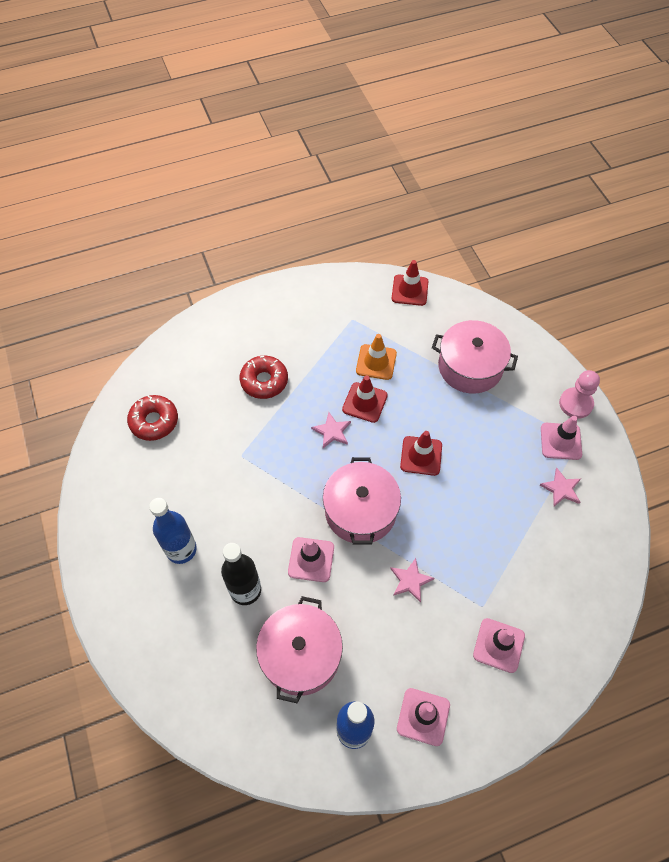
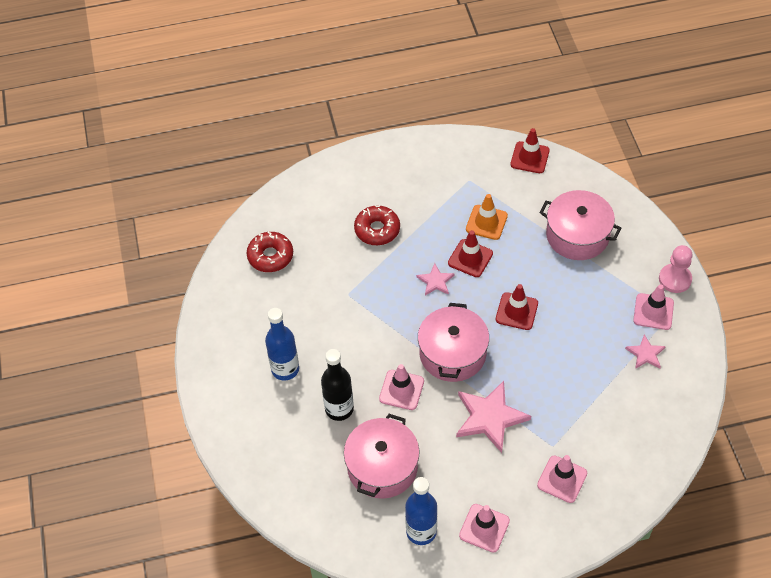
camera: 10 degrees right, 5 degrees down
(410, 580) = (490, 417): pink star -> pink star, size x1.88

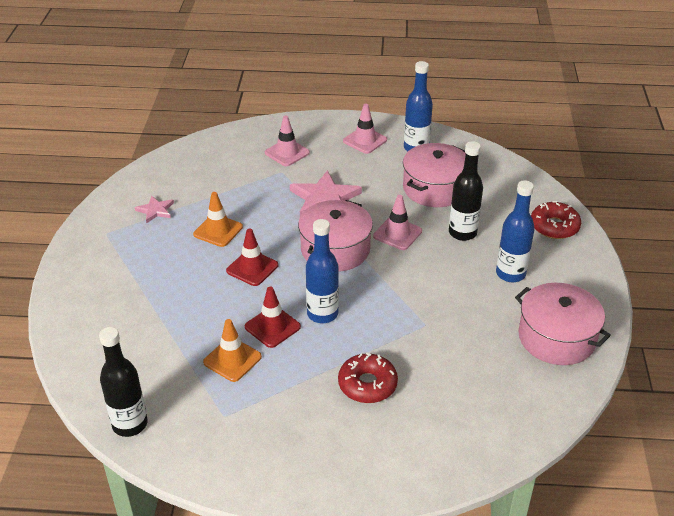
camera: 165 degrees left, 15 degrees down
(270, 256) = (509, 387): red donut -> red donut (554, 226)
(435, 281) = (322, 314): pink star -> blue bottle
(529, 157) = (130, 424): red traffic cone -> black bottle
(571, 345) = (218, 231): none -> orange traffic cone
(577, 235) = (140, 320): pink pot -> pink pot (556, 338)
(653, 312) = (121, 238): pink traffic cone -> none
(675, 279) = (76, 258): pink pawn -> none

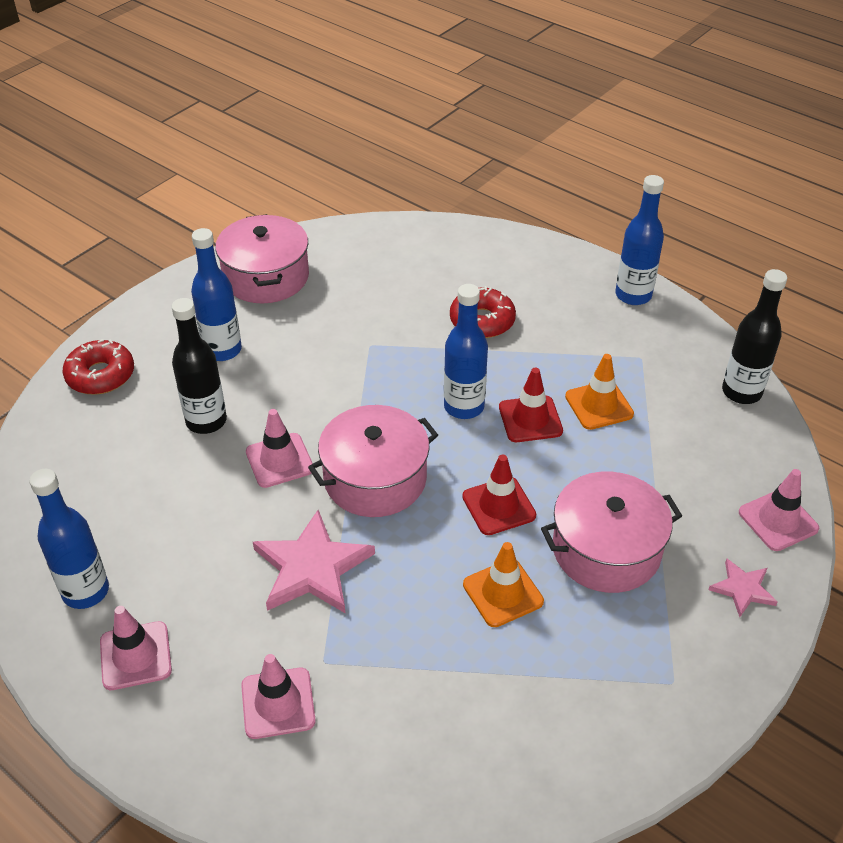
camera: 145 degrees left, 5 degrees up
(72, 338) = (778, 520): none -> pink traffic cone
(155, 210) = (573, 689): pink star -> pink star (742, 589)
(266, 477) = (633, 295): none -> blue bottle
(434, 188) = (154, 502): pink pot -> pink pot (606, 549)

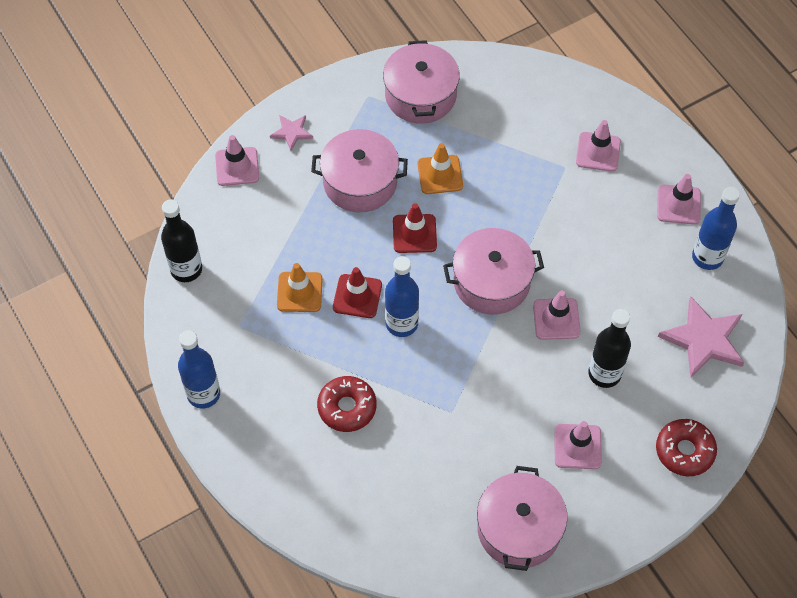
camera: 160 degrees left, 15 degrees up
(222, 350) = (577, 446): blue bottle -> pink traffic cone
(312, 567) = (555, 228): pink star -> pink star (703, 339)
(594, 710) = (420, 95): none -> pink pot

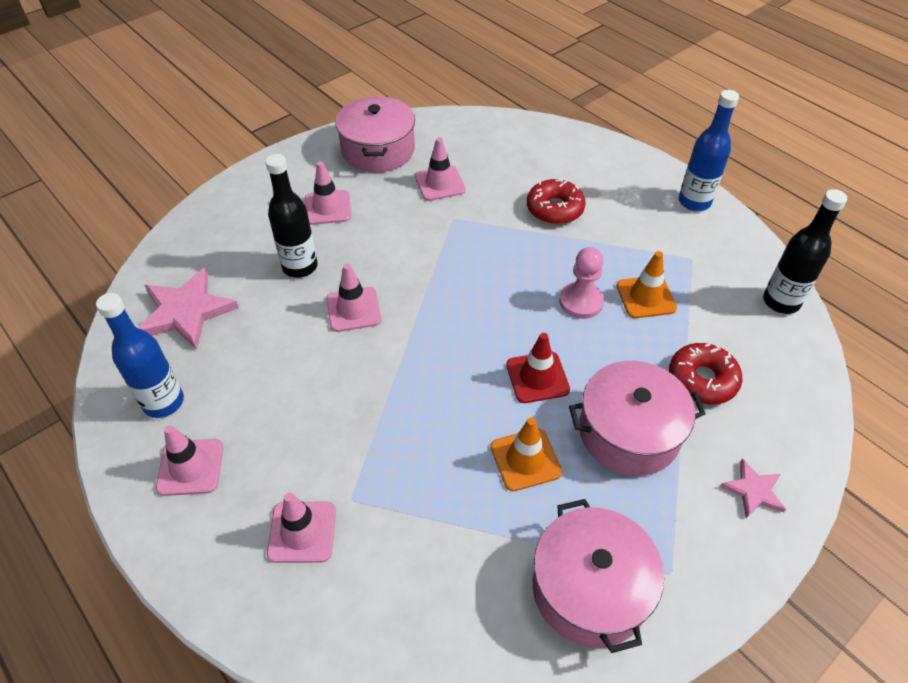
camera: 170 degrees right, 10 degrees down
(237, 167) = (798, 428): pink traffic cone -> pink traffic cone (440, 183)
(357, 296) = (581, 302): red traffic cone -> pink pawn
(401, 323) = (523, 283): blue bottle -> none
(491, 282) = (432, 337): pink pot -> none
(684, 451) = (223, 217): red donut -> red donut (702, 380)

